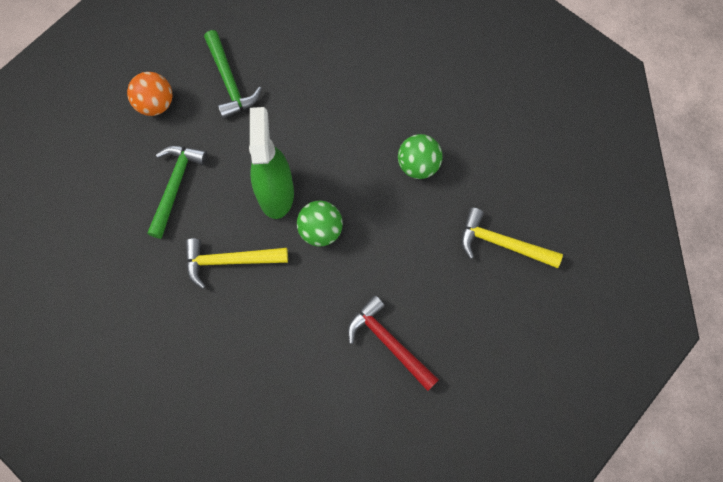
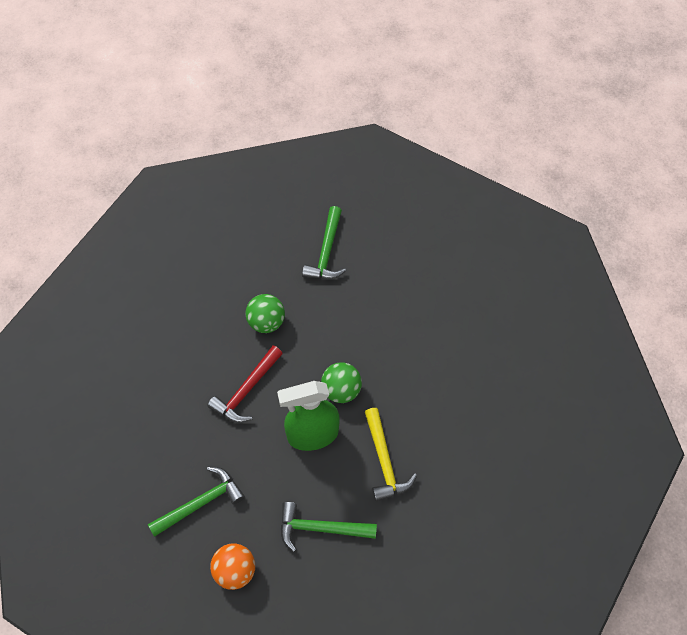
camera: 100 degrees left, 10 degrees down
(388, 342) = (427, 322): red hammer -> red hammer (246, 391)
(501, 243) = (326, 252): yellow hammer -> green hammer

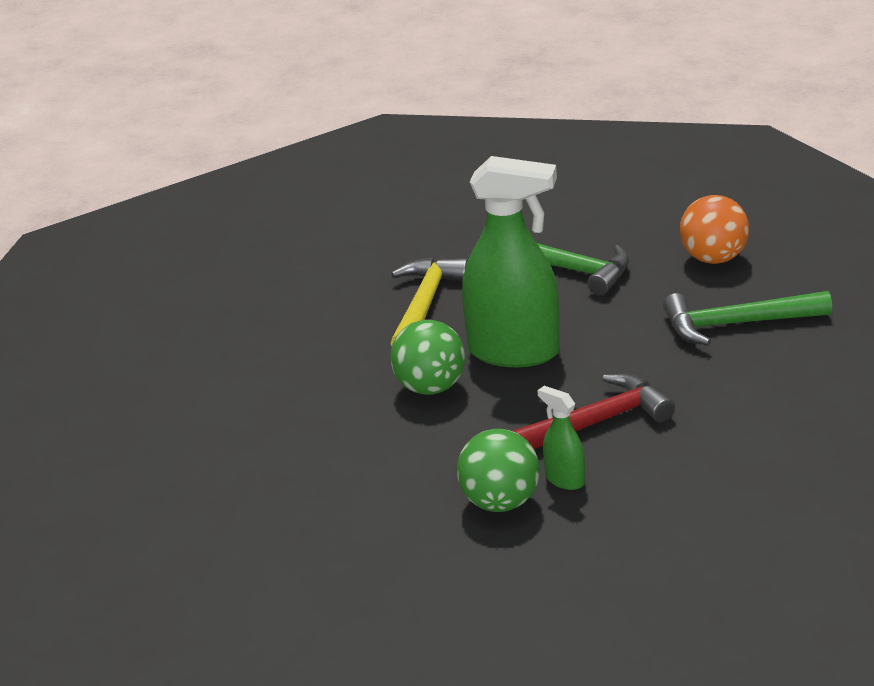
camera: 150 degrees left, 30 degrees down
(244, 346) = (564, 480): none -> green spray bottle
(326, 252) = (304, 578): green hammer -> none

